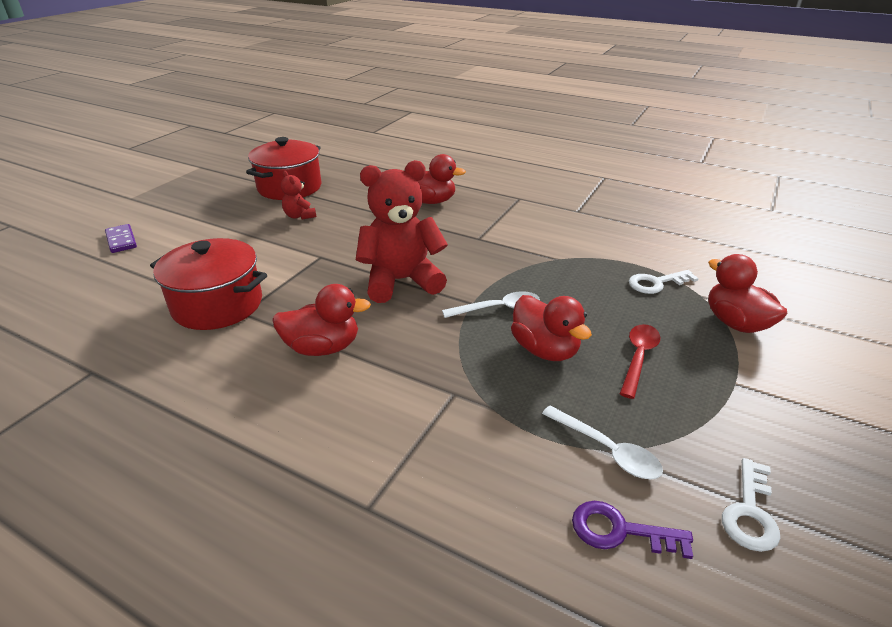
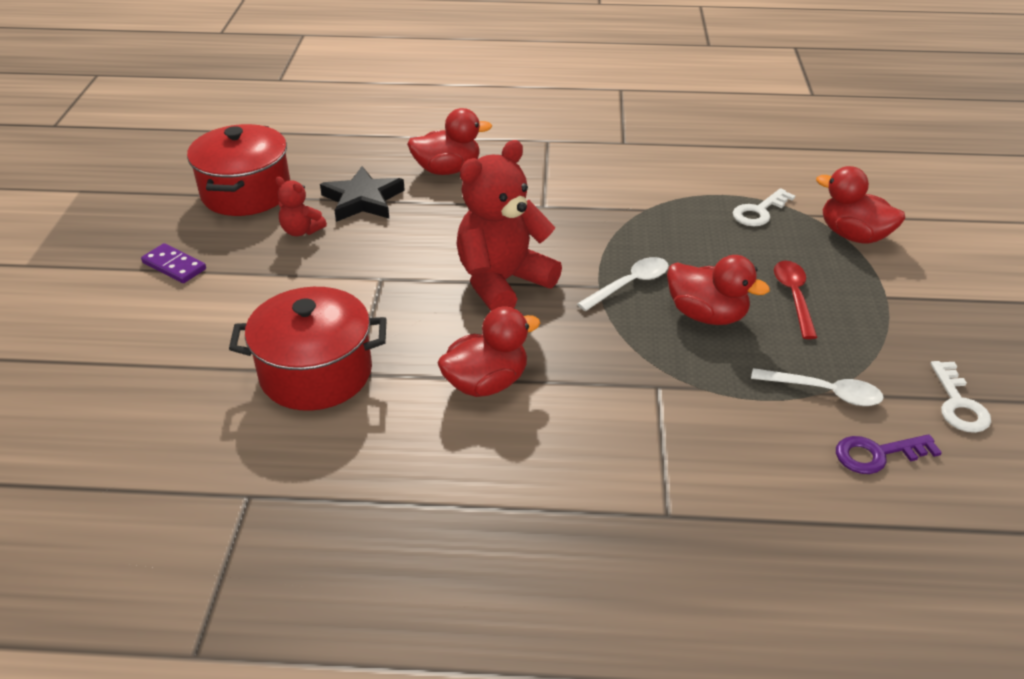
camera: 25 degrees left, 5 degrees up
(121, 240) = (89, 328): purple domino -> purple domino (174, 266)
(356, 207) = (363, 200): none -> black star

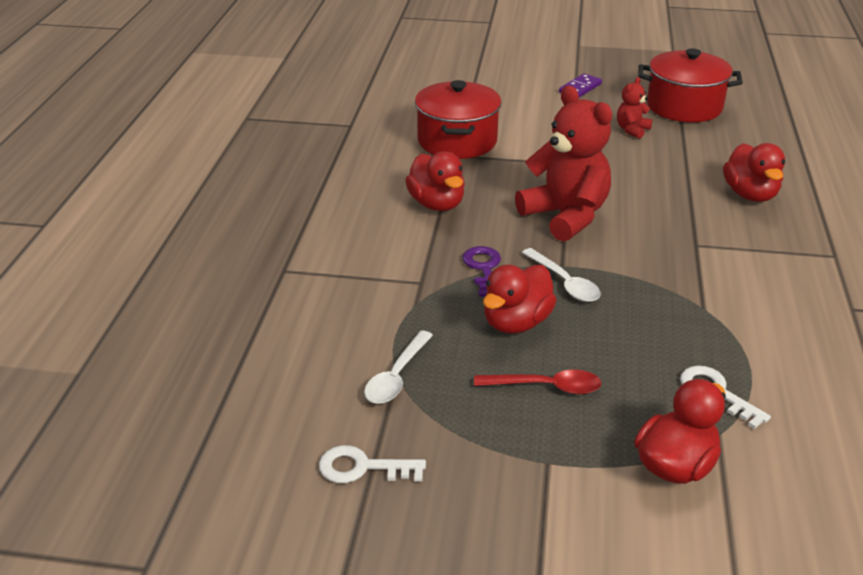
camera: 95 degrees right, 5 degrees down
(363, 200) = (685, 154): black star -> none
(877, 454) = (311, 391): purple key -> purple key (483, 269)

